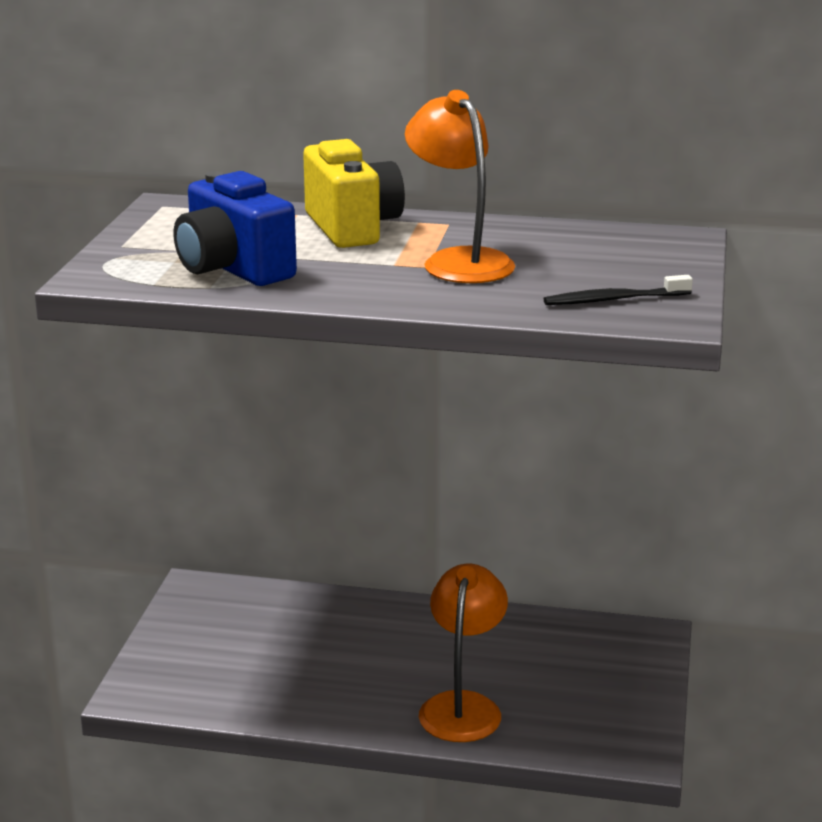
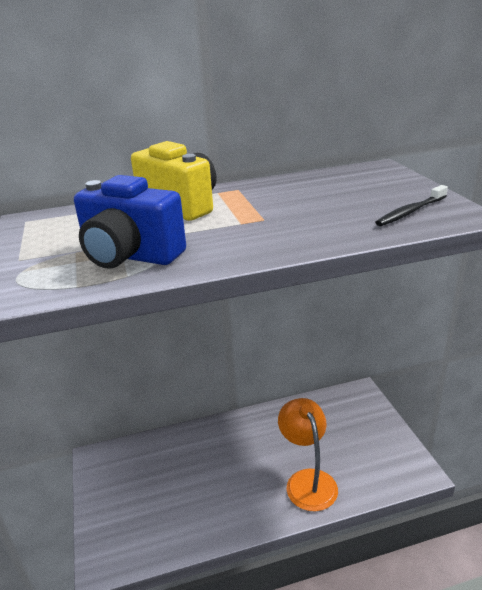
camera: 25 degrees left, 5 degrees up
(459, 261) = (280, 210): orange lamp -> none

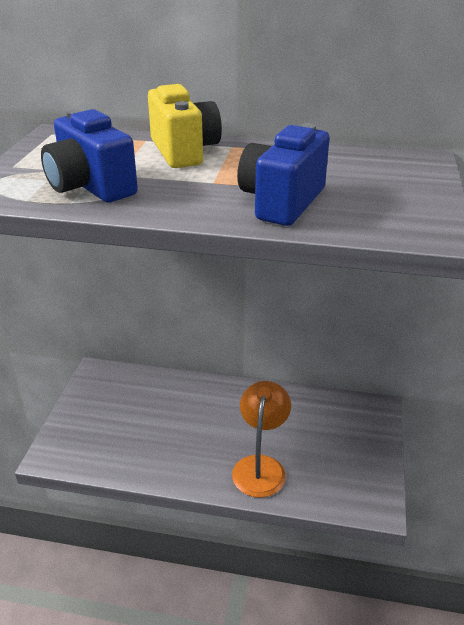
camera: 25 degrees right, 5 degrees up
(320, 223) = (282, 202): none -> blue camera
(410, 212) = (385, 215): black toothbrush -> none

